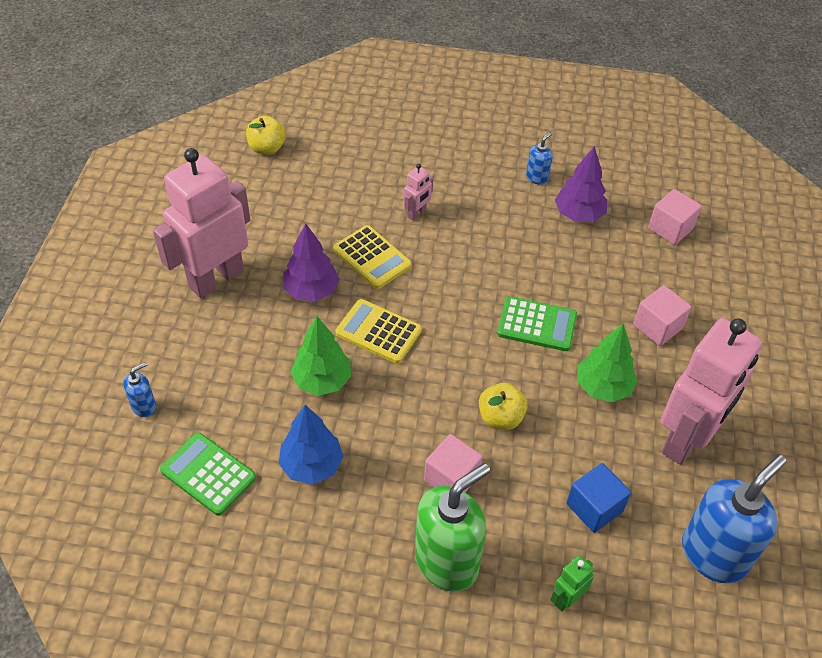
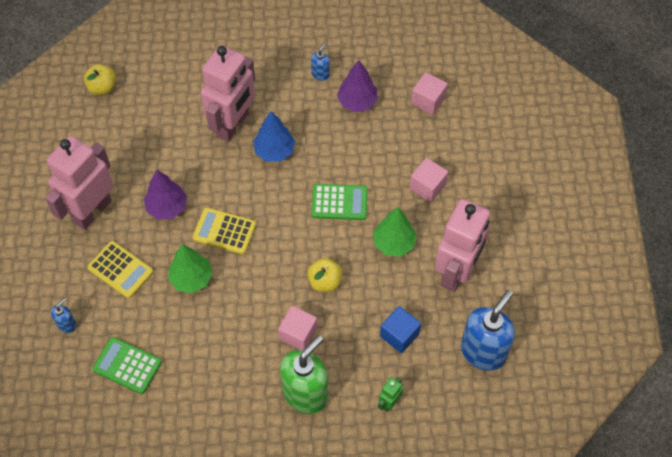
camera: 10 degrees left, 10 degrees up
(311, 465) = (198, 344): blue tree -> blue tree (274, 151)
(372, 257) = (206, 170): yellow calculator -> yellow calculator (120, 270)
(417, 213) = (233, 125): pink robot -> pink robot, size x2.43

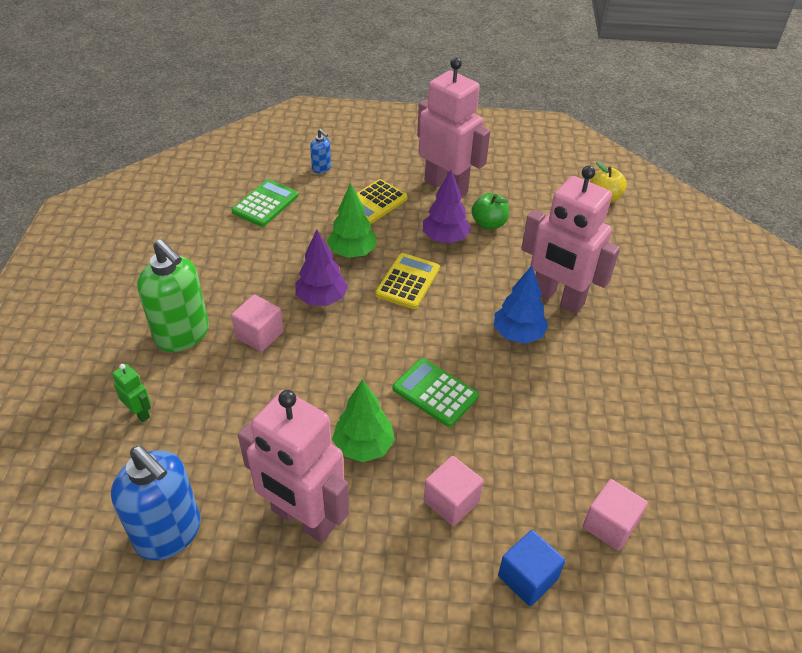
camera: 95 degrees right, 15 degrees down
(144, 174) = (488, 224): none -> green apple
(320, 74) = (646, 393): blue soap dispenser -> none
(325, 281) = (322, 366): yellow apple -> none
(339, 202) = (435, 392): green calculator -> green calculator turned 120 degrees clockwise
(357, 102) = (601, 431): purple tree -> purple tree (322, 299)
(399, 335) = (226, 435): blue cube -> blue cube (527, 577)

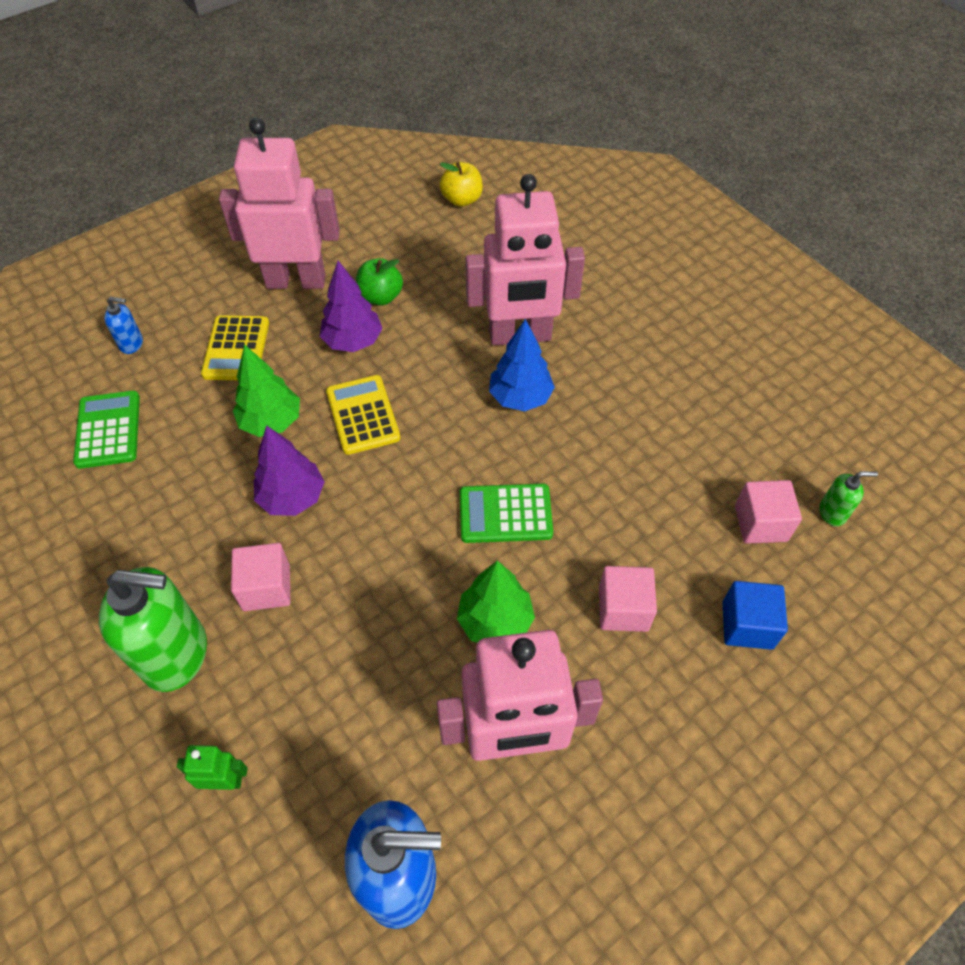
camera: 40 degrees left, 10 degrees up
(677, 560) = (832, 513): none -> green soap dispenser

